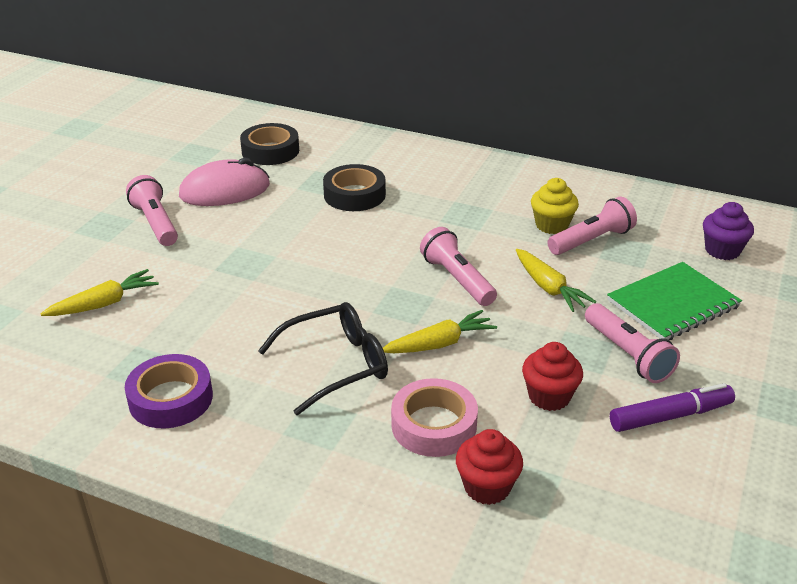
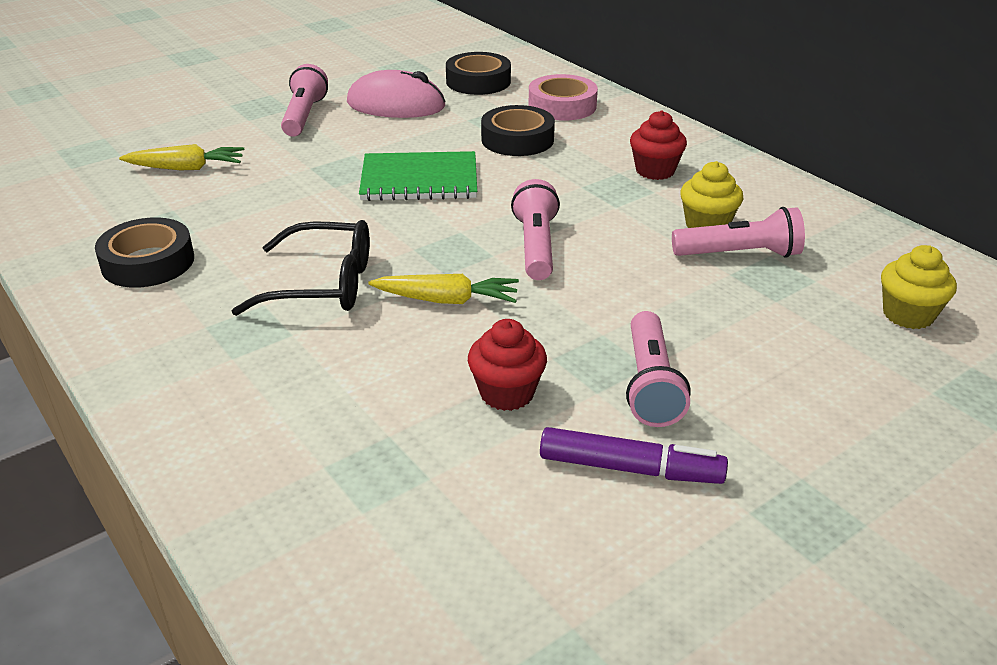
camera: 30 degrees right, 0 degrees up
(171, 399) = (148, 262): purple tape -> black tape
(434, 425) = (352, 374): pink tape -> pink tape (562, 106)
(487, 487) = (337, 454): red cupcake -> red cupcake (655, 171)
(549, 288) = (631, 286): yellow carrot -> none
(673, 304) = (771, 351): green notebook -> green notebook (419, 180)
(722, 250) = (908, 315): purple cupcake -> yellow cupcake

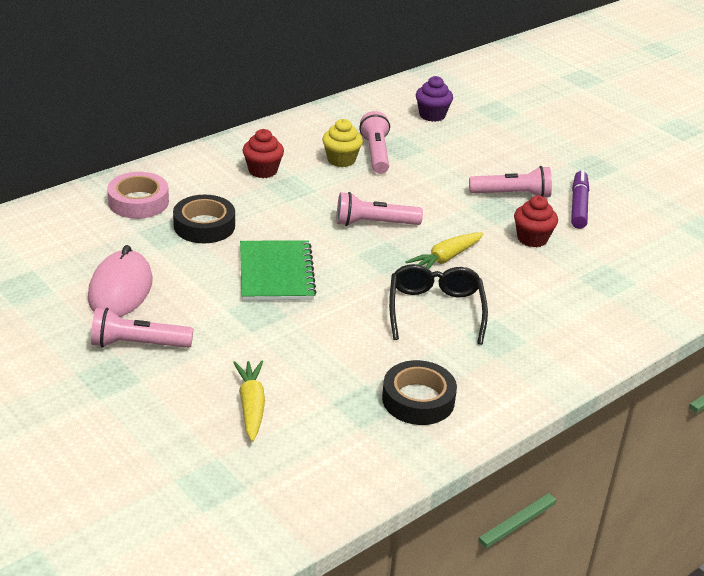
camera: 95 degrees left, 0 degrees up
(447, 300) = (445, 259): yellow carrot -> yellow carrot turned 135 degrees counterclockwise
(478, 81) = (72, 243): black tape -> none
(908, 315) = (432, 115): yellow cupcake -> purple cupcake

